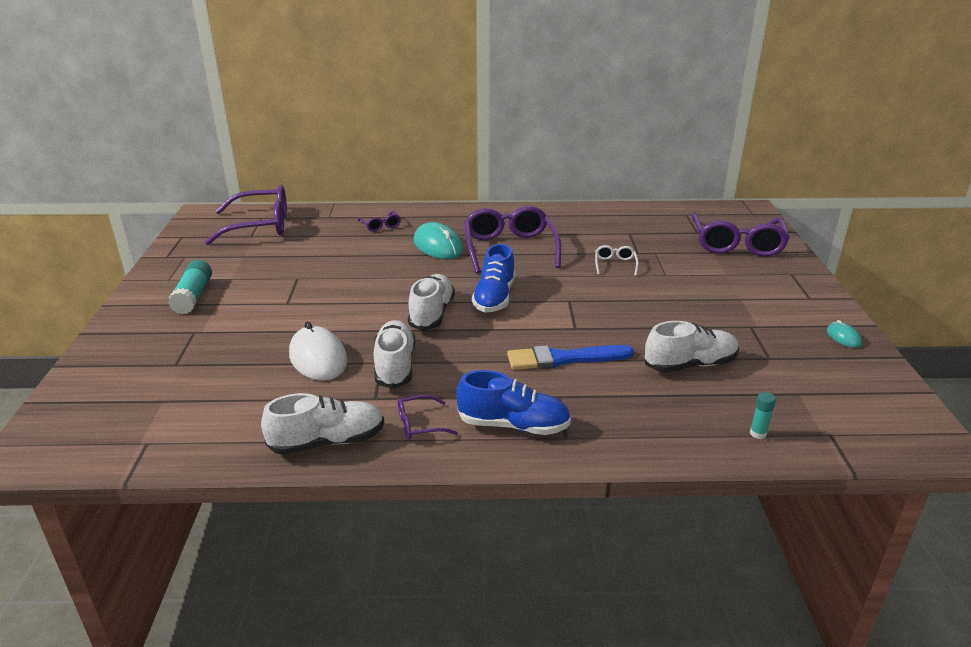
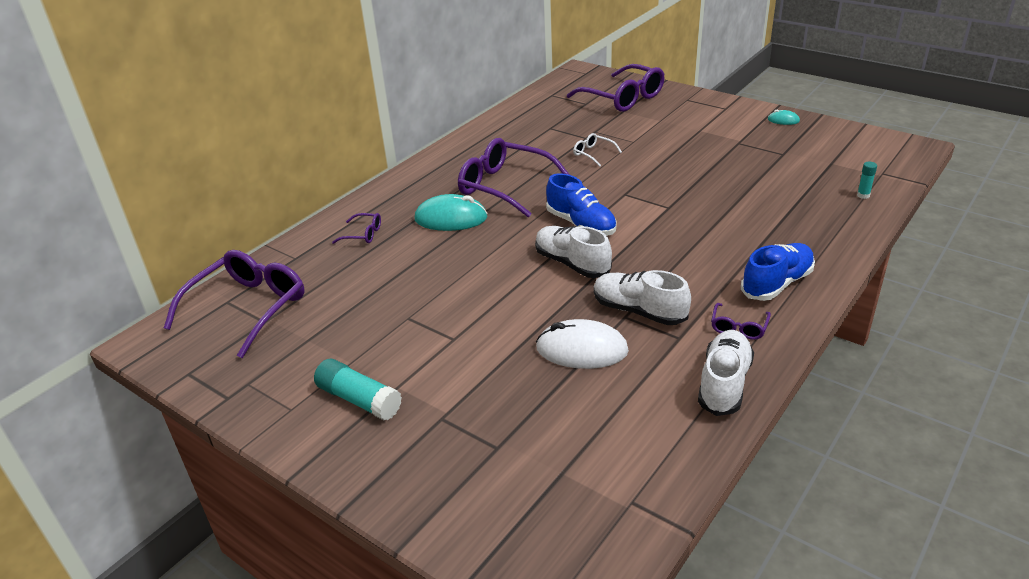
camera: 50 degrees left, 5 degrees up
(564, 359) = (707, 229): blue brush -> none
(690, 365) = (764, 184): white shoe -> none

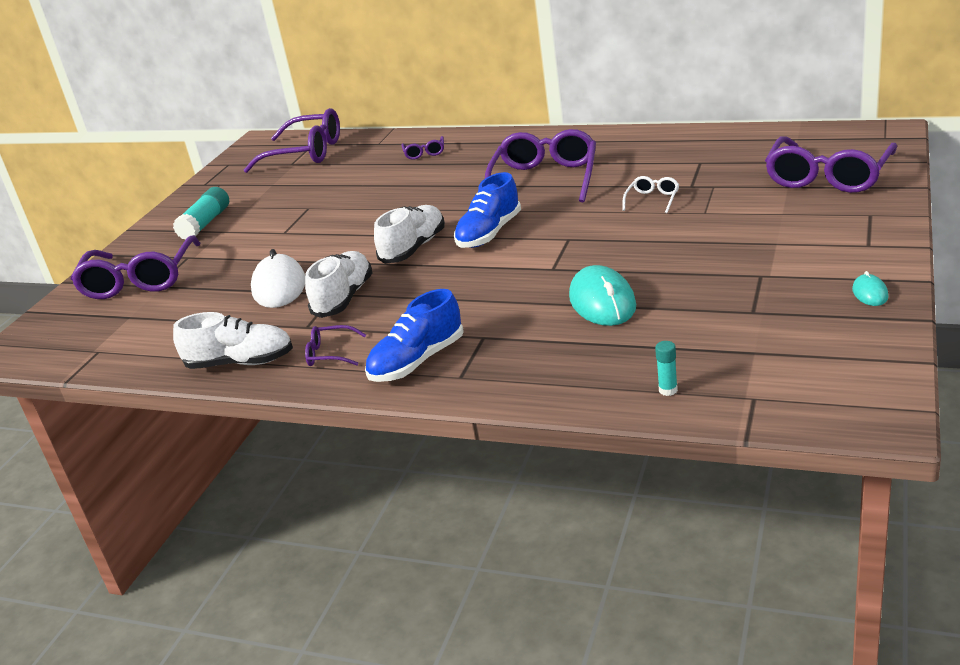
camera: 75 degrees right, 5 degrees down
(451, 218) = (469, 176): turquoise mouse -> turquoise mouse (602, 302)
(468, 463) = (139, 280): none -> purple glasses
(776, 284) = (417, 361): blue shoe -> blue shoe turned 105 degrees clockwise

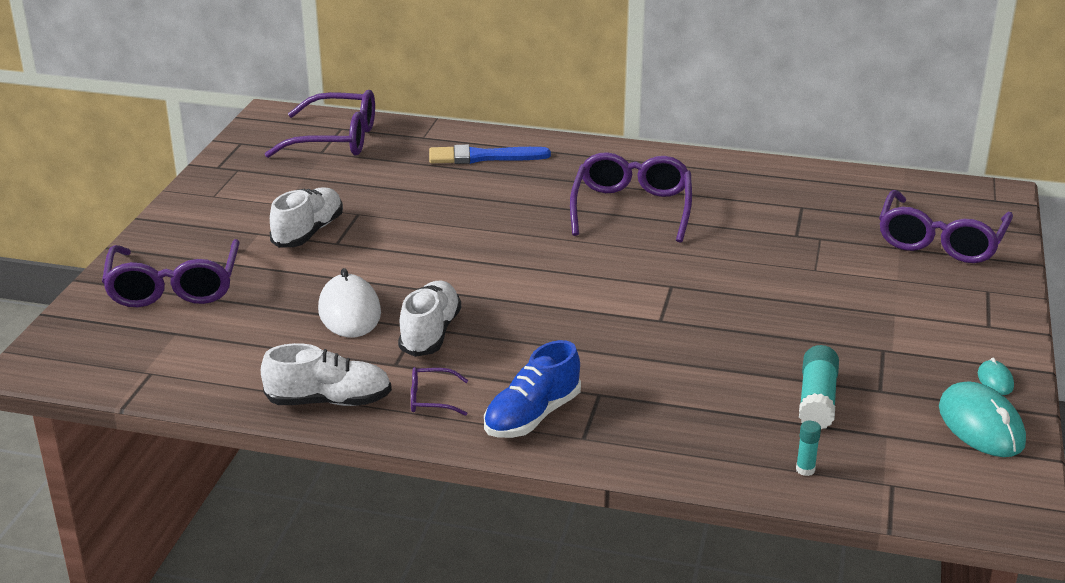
camera: 10 degrees left, 0 degrees up
(205, 223) = (235, 221): turquoise glue stick -> turquoise glue stick (817, 400)
(413, 248) = (497, 279): white shoe -> white shoe (308, 232)
(424, 153) = (483, 157): purple glasses -> blue brush
(489, 233) = (581, 270): blue shoe -> none
(602, 302) = (721, 365): turquoise mouse -> turquoise mouse (981, 425)
(652, 200) = (756, 248): white glasses -> none

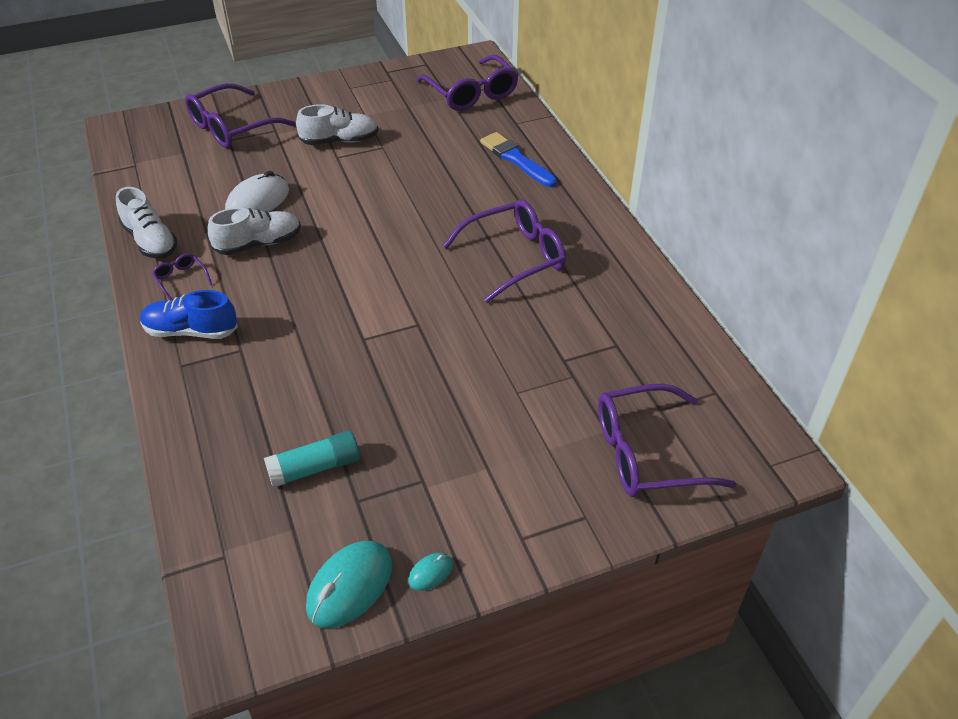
camera: 55 degrees right, 15 degrees up
(805, 470) = (213, 496): turquoise glue stick -> none

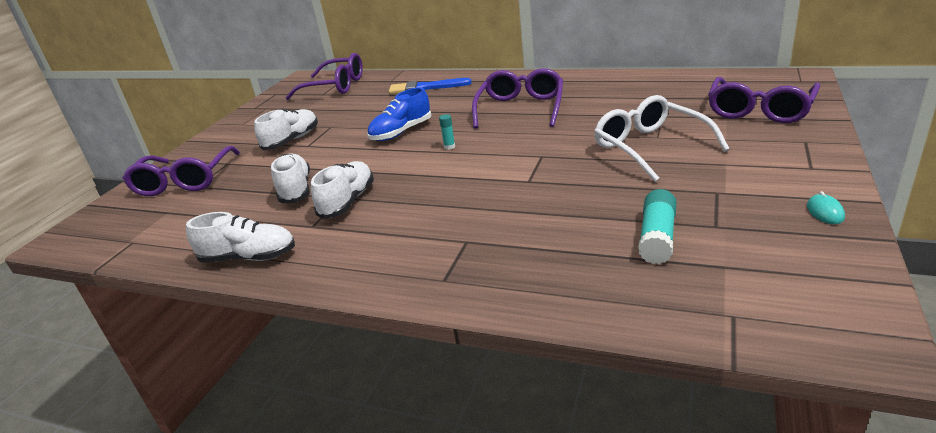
camera: 45 degrees left, 15 degrees down
(181, 279) = (328, 252): purple glasses -> none
(191, 331) = (405, 263): blue shoe -> blue shoe (401, 132)
(258, 201) = (295, 190): white mouse -> white shoe
(349, 586) = (818, 253): turquoise mouse -> none
(395, 251) = (449, 147): none -> turquoise glue stick
(489, 396) = (650, 147): none -> white glasses

